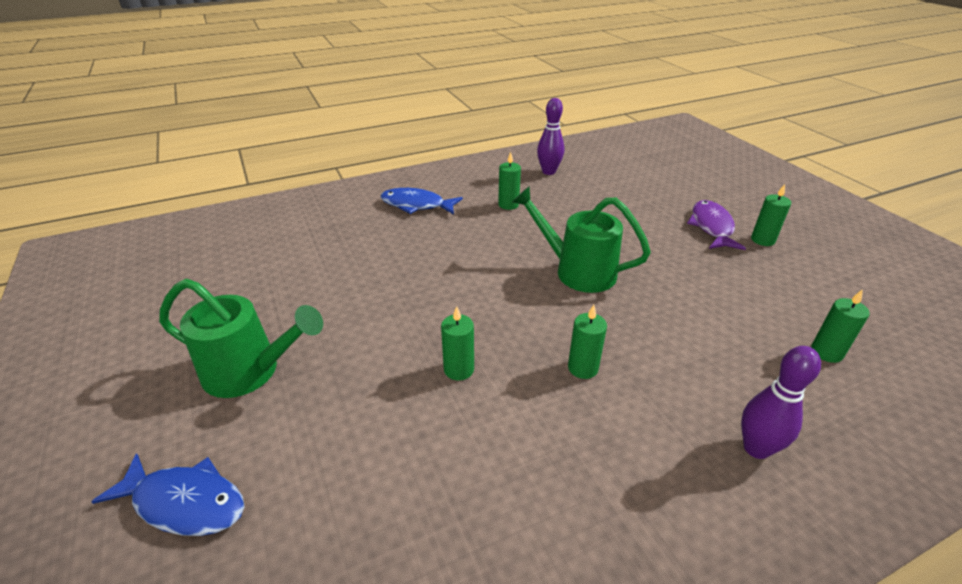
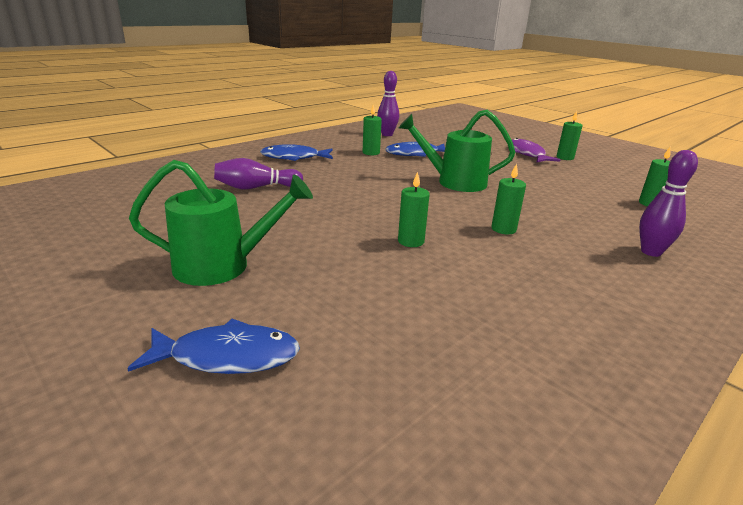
camera: 20 degrees left, 10 degrees down
(349, 252) = (256, 187): none -> purple bowling pin
(561, 212) = (415, 154): none -> blue fish

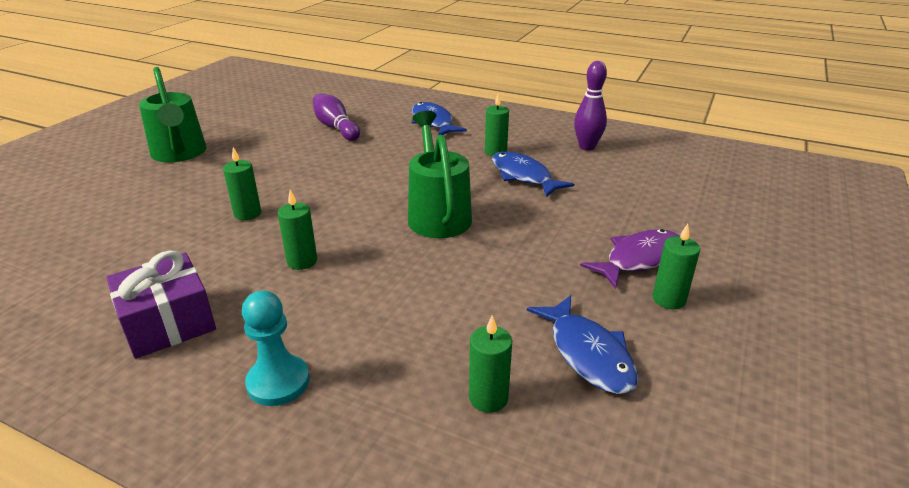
camera: 70 degrees right, 5 degrees up
(228, 356) = (65, 184): blue fish -> blue fish (588, 354)
(586, 287) = (168, 323): none -> purple gift
(651, 252) = (278, 382): purple bowling pin -> turquoise pawn

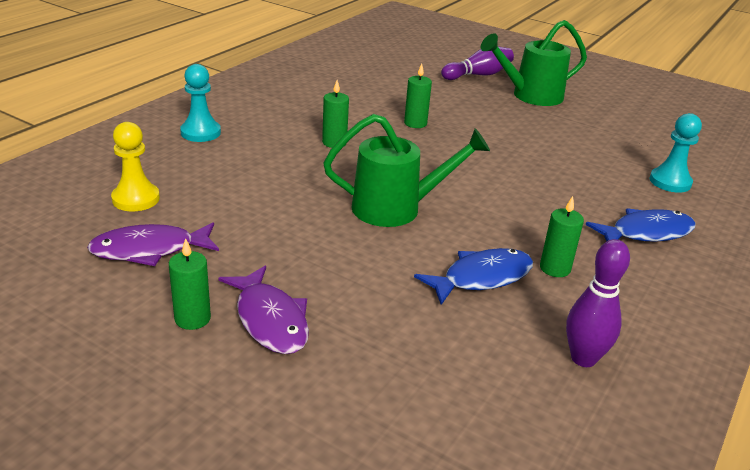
camera: 95 degrees right, 0 degrees up
(168, 323) = (278, 102): purple gift -> none
(336, 127) = (610, 168): purple bowling pin -> purple bowling pin (478, 75)
(355, 110) = (670, 182): none -> turquoise pawn
(488, 398) = (136, 199): green candle -> yellow pawn
(588, 354) = (149, 250): blue fish -> purple fish

